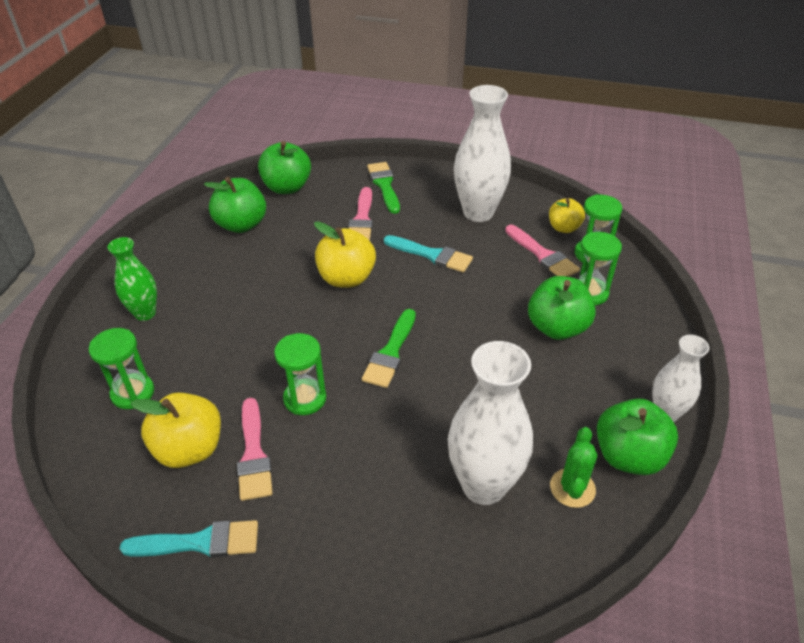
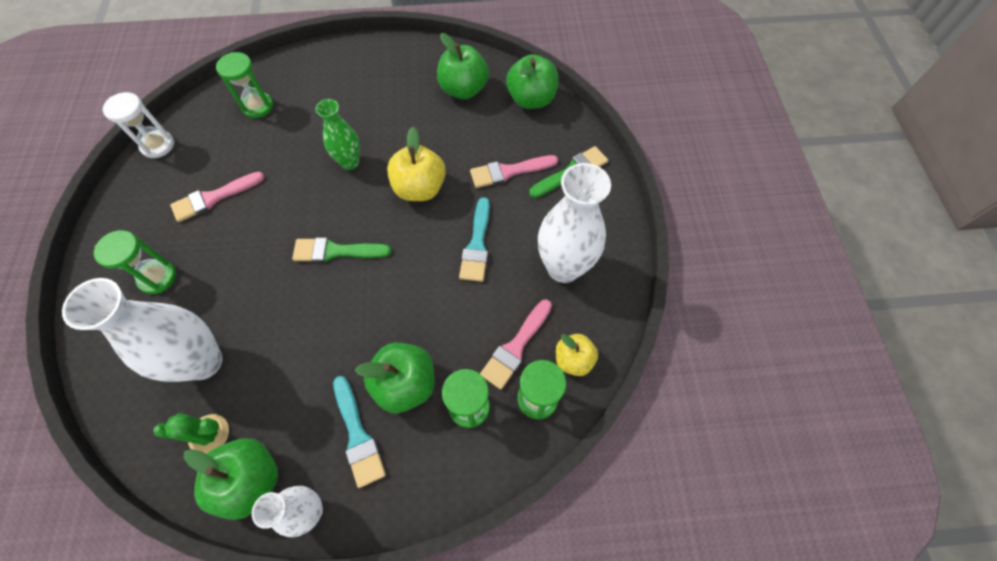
camera: 70 degrees right, 20 degrees up
(119, 512) = (158, 145): none -> white hourglass
(145, 313) = (337, 77): green vase -> green vase (350, 162)
(189, 449) = (213, 159): yellow apple -> none
(199, 542) = (138, 197): turquoise brush -> turquoise brush (357, 435)
(305, 398) = (272, 209): green hourglass -> green hourglass (157, 277)

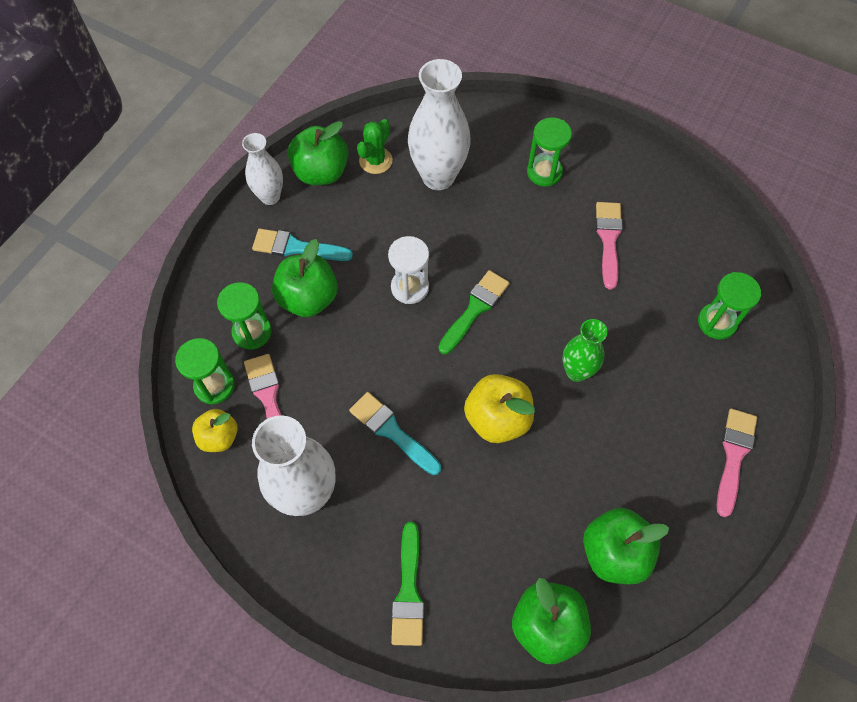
camera: 125 degrees right, 0 degrees up
(158, 145) = (710, 218): white hourglass -> white hourglass (410, 287)
(509, 171) = (457, 522): pink brush -> pink brush (734, 456)

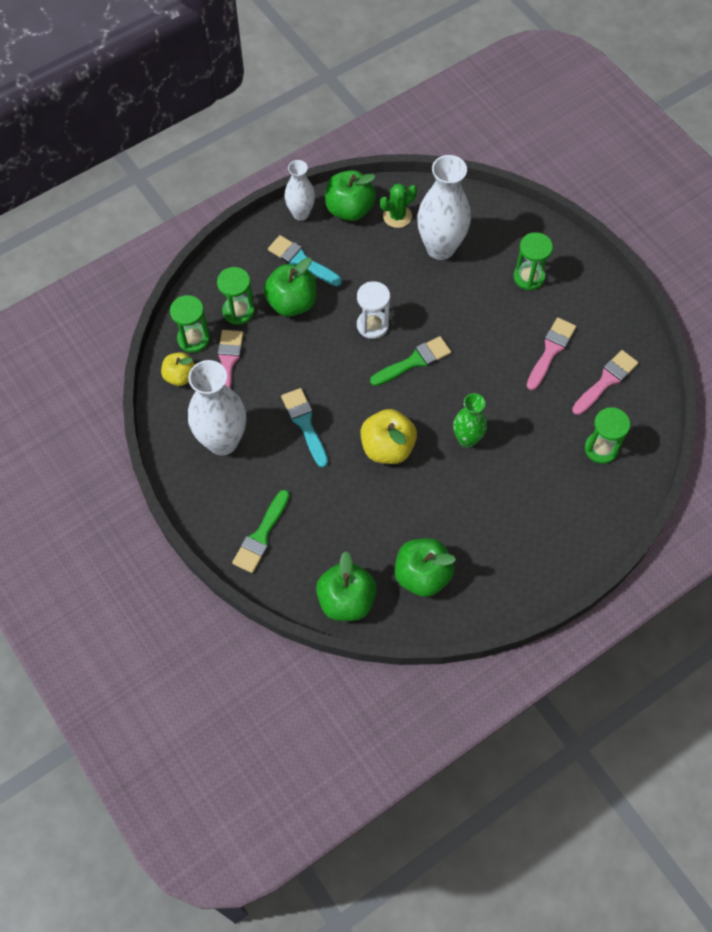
camera: 25 degrees right, 0 degrees up
(734, 456) = (553, 550): pink brush -> pink brush (606, 381)

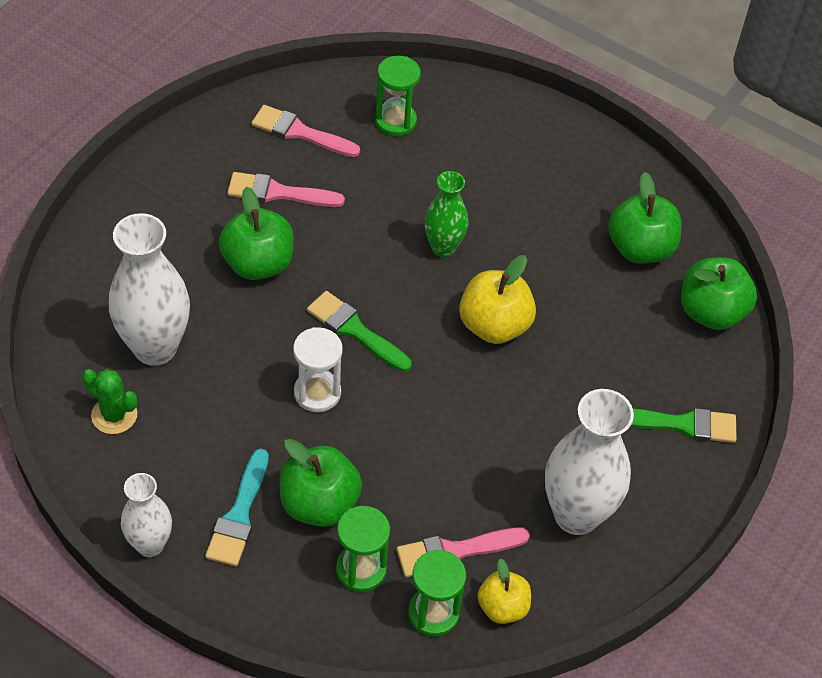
camera: 115 degrees left, 10 degrees down
(305, 424) = (504, 425): turquoise brush -> none
(349, 209) = (121, 480): green apple -> green apple (258, 263)
(529, 277) = (170, 238): green hourglass -> none

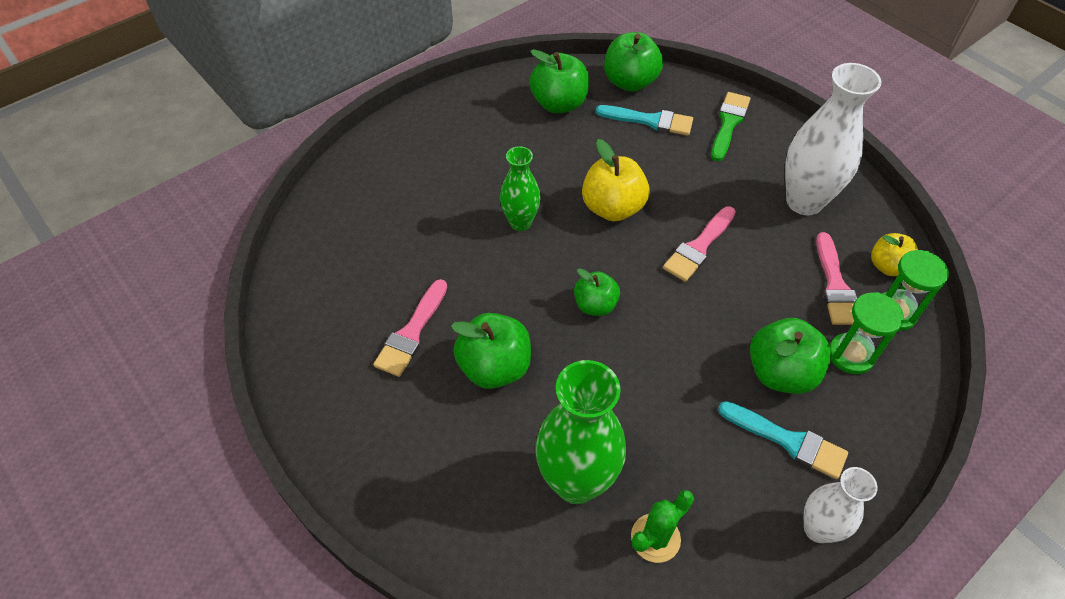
camera: 70 degrees left, 0 degrees up
(155, 347) = (576, 482): white vase -> green vase
(300, 132) = (342, 299): pink brush -> pink brush (699, 246)
(317, 393) = (659, 349): white hourglass -> none
(355, 330) = (595, 305): green brush -> green apple
(395, 121) = (361, 223): green hourglass -> none
(650, 341) = (649, 121): none -> turquoise brush

